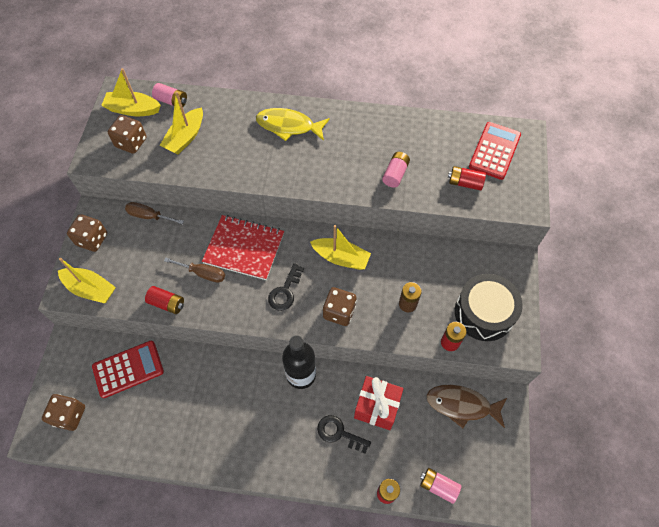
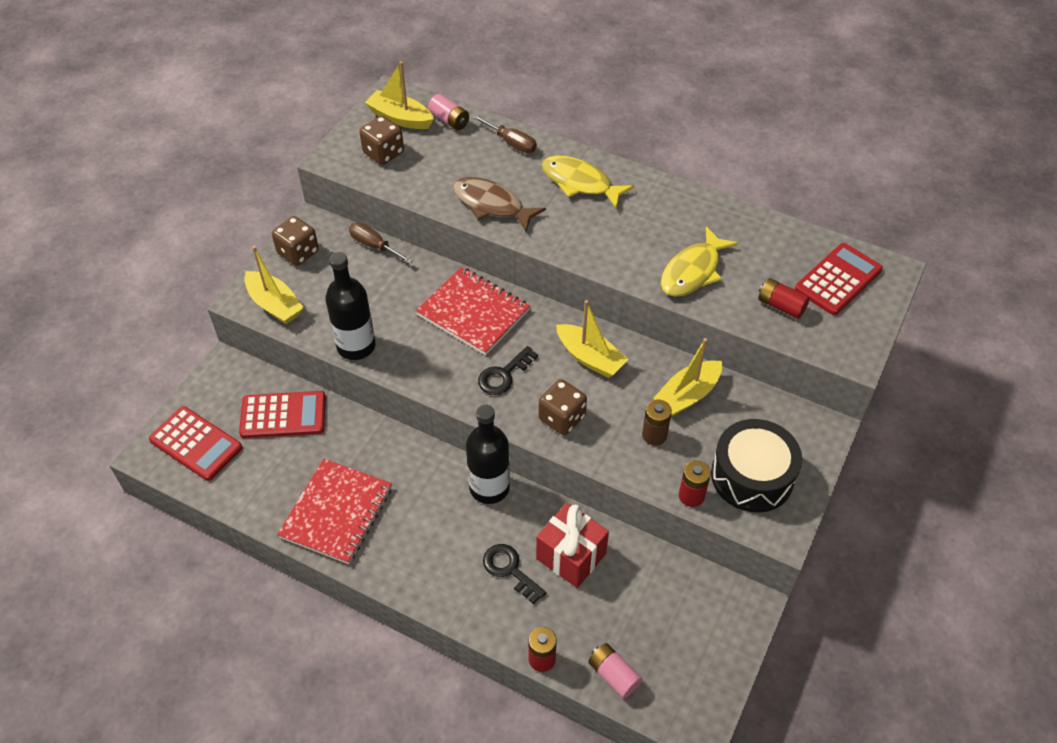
camera: 20 degrees right, 10 degrees down
(69, 415) = (196, 444): brown dice -> red calculator
(167, 303) = (356, 346): red battery -> black bottle
(185, 137) = (449, 163): yellow boat -> yellow boat (687, 395)
(198, 433) = (336, 512): none -> red notebook
(203, 273) = (412, 326): brown screwdriver -> brown screwdriver (511, 143)
(395, 174) = (693, 271): pink battery -> yellow fish
(461, 405) = (685, 591): brown fish -> brown fish (491, 205)

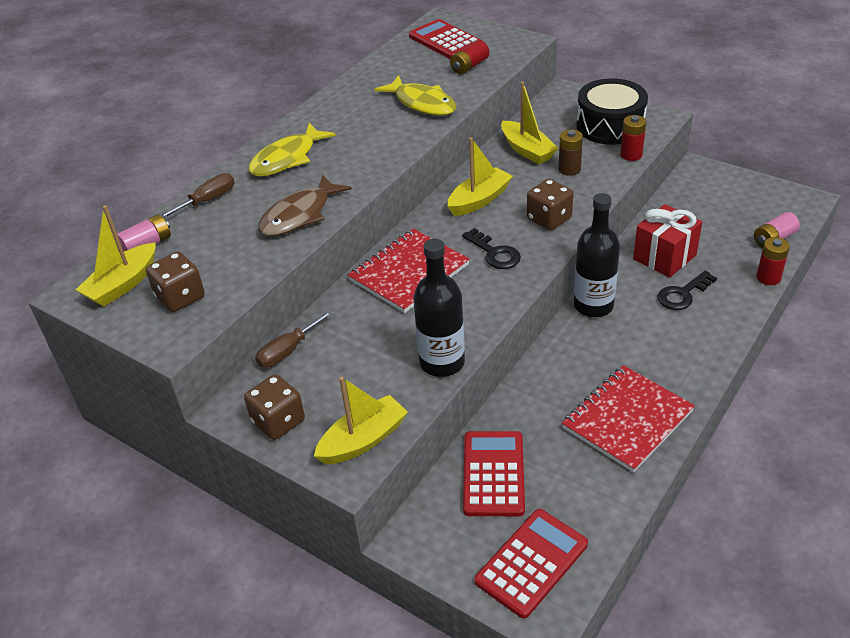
camera: 80 degrees left, 10 degrees down
(336, 512) = (627, 420): red notebook -> red notebook turned 75 degrees counterclockwise

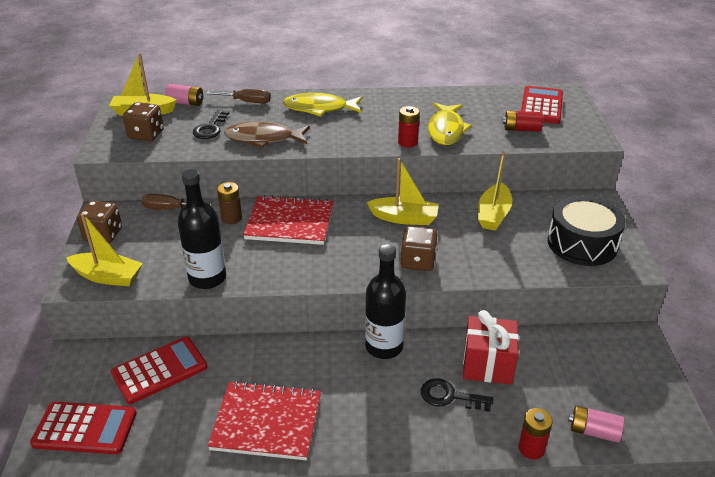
camera: 50 degrees right, 5 degrees down
(494, 253) = (348, 252): black key -> black key (210, 128)
(569, 169) = (494, 246): brown battery -> brown battery (231, 218)
(631, 155) = (555, 271): red battery -> red battery (407, 142)

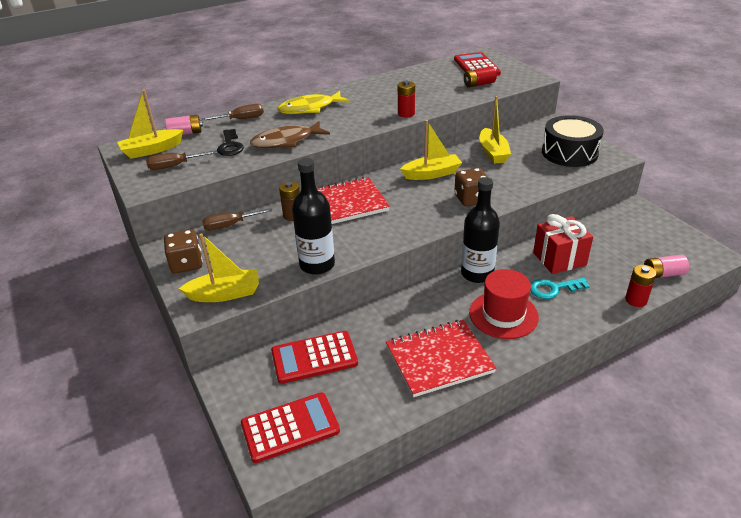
camera: 25 degrees left, 0 degrees up
(146, 135) = (174, 166): brown dice -> brown screwdriver
(159, 370) = (314, 357): red calculator -> red calculator turned 135 degrees counterclockwise
(370, 403) = (503, 315): none -> red hat
(446, 130) = (425, 98): yellow fish -> none
(450, 396) = (553, 289): black key -> turquoise key

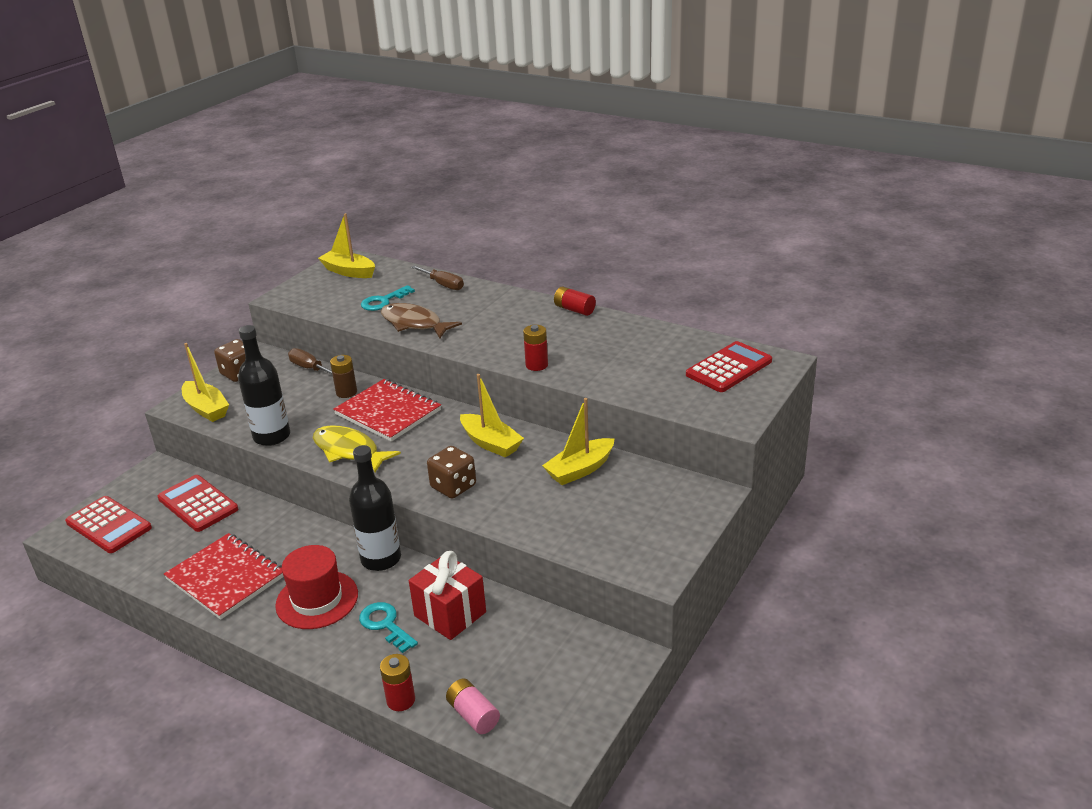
camera: 60 degrees right, 5 degrees down
(174, 166) = (327, 293): brown screwdriver -> none
(185, 133) = (392, 272): pink battery -> none
(230, 146) = (383, 301): black key -> turquoise key
(310, 108) = (498, 308): yellow fish -> yellow fish (349, 451)
(479, 84) = (670, 386): red battery -> red battery (574, 309)
(569, 153) = (634, 530): black drum -> none

